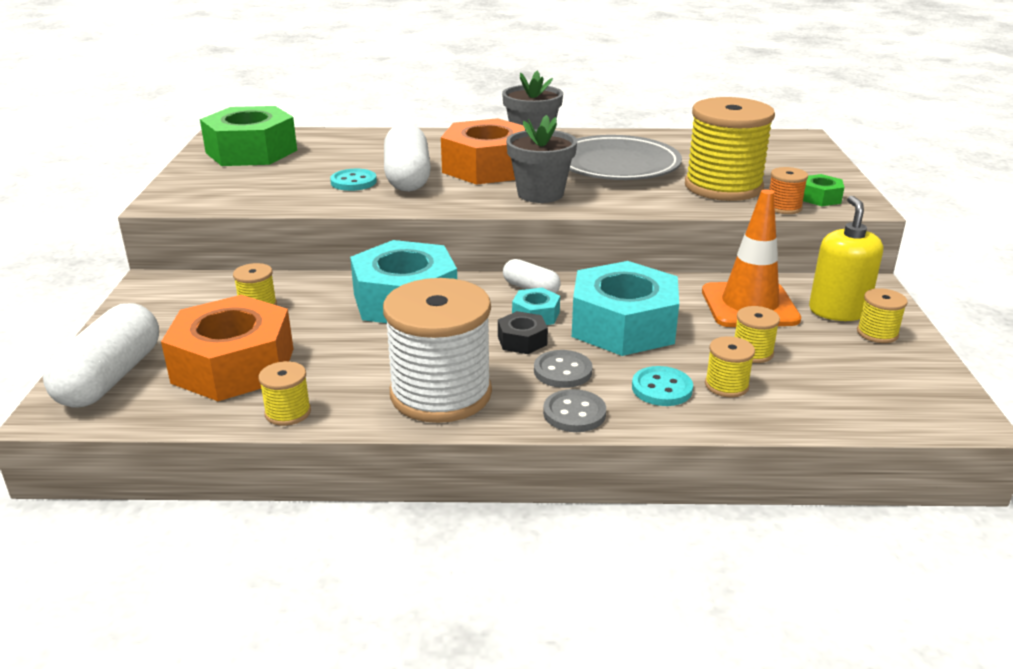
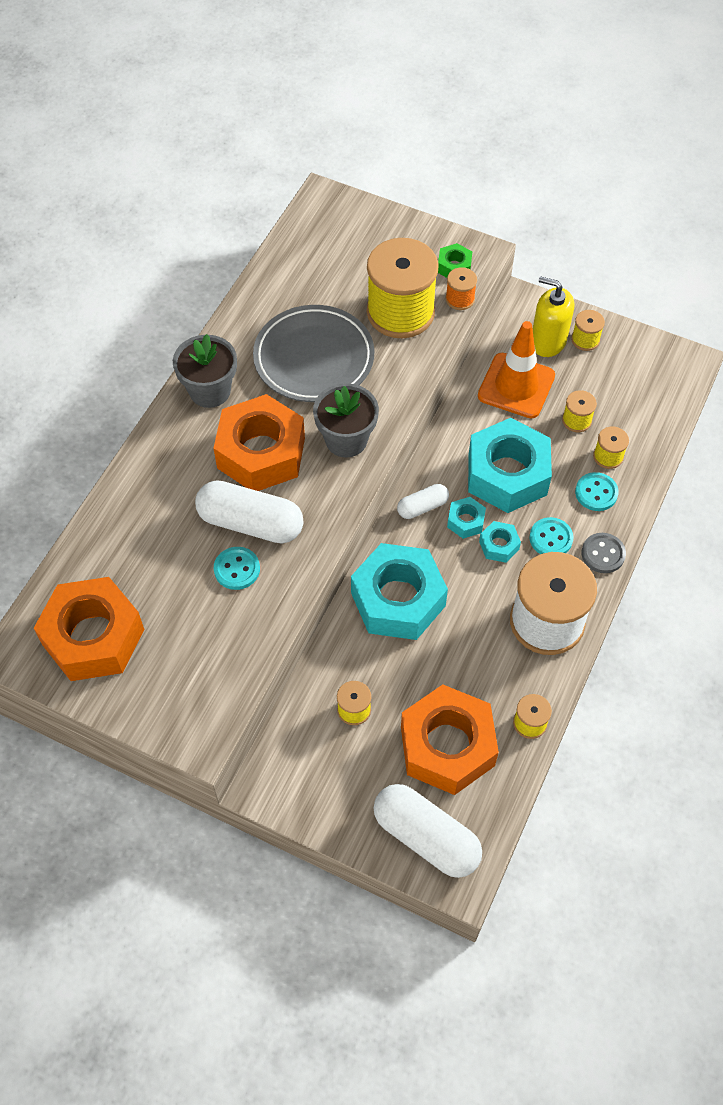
camera: 65 degrees left, 30 degrees up
(251, 151) = (93, 637): green nut -> orange nut
(522, 340) = (499, 545): black nut -> turquoise nut
(562, 371) = (551, 538): grey button -> turquoise button

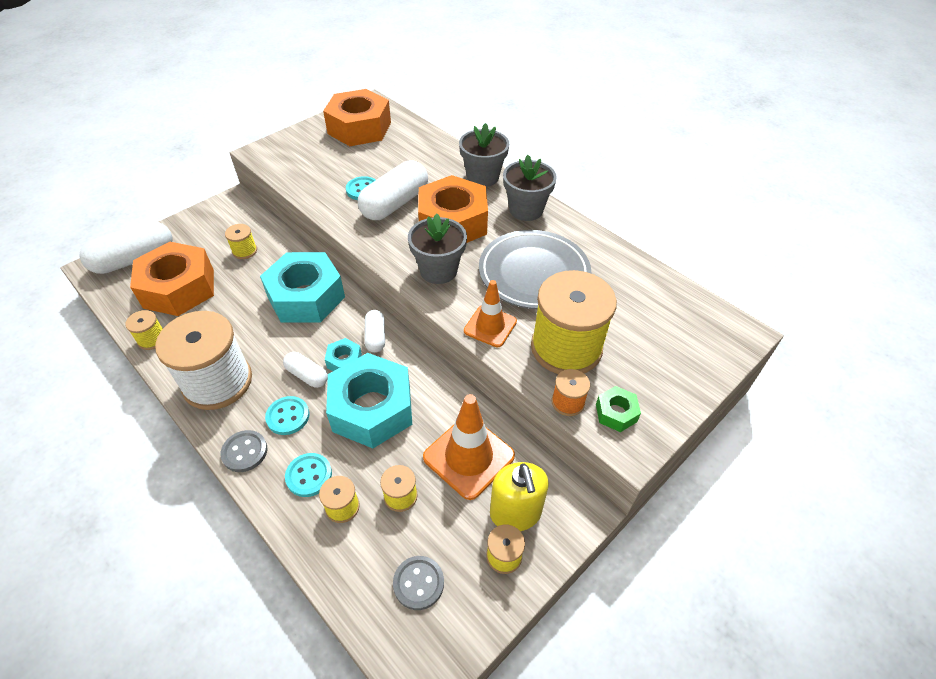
camera: 110 degrees right, 10 degrees down
(160, 450) = (483, 177): none -> grey flower pot
(402, 374) = (490, 326): none -> orange traffic cone
(499, 545) = (307, 375): turquoise nut -> white capsule
(548, 341) = (515, 513): yellow soap dispenser -> yellow soap dispenser turned 120 degrees clockwise
(635, 384) = (418, 583): none -> grey button

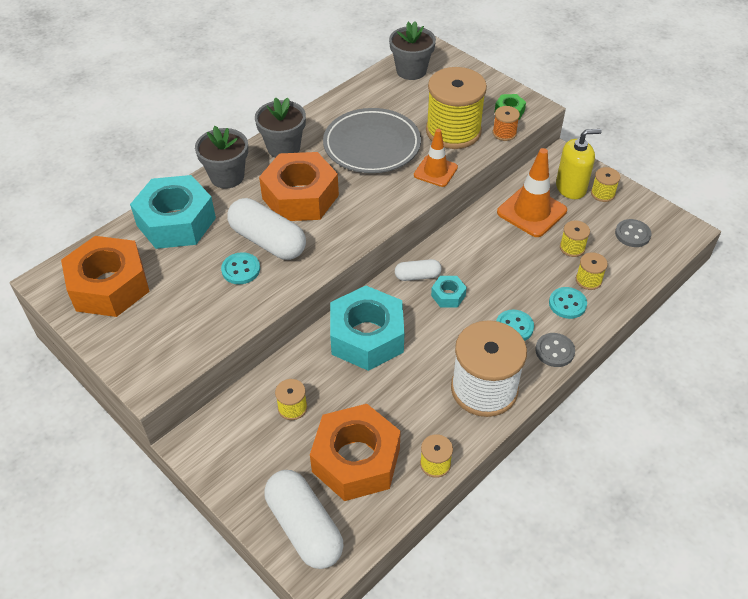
camera: 90 degrees left, 0 degrees up
(307, 375) = (468, 320): white capsule -> none
(372, 409) = (497, 271): turquoise nut -> turquoise nut (176, 222)
(438, 270) = (370, 204): grey flower pot -> grey flower pot (411, 70)

